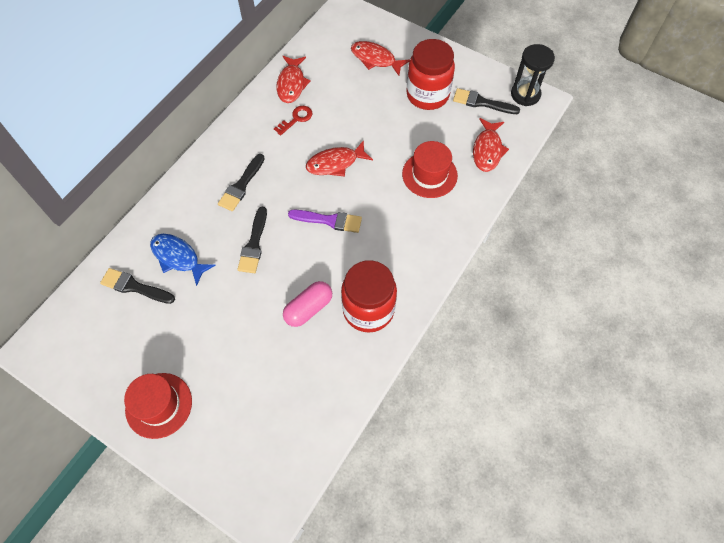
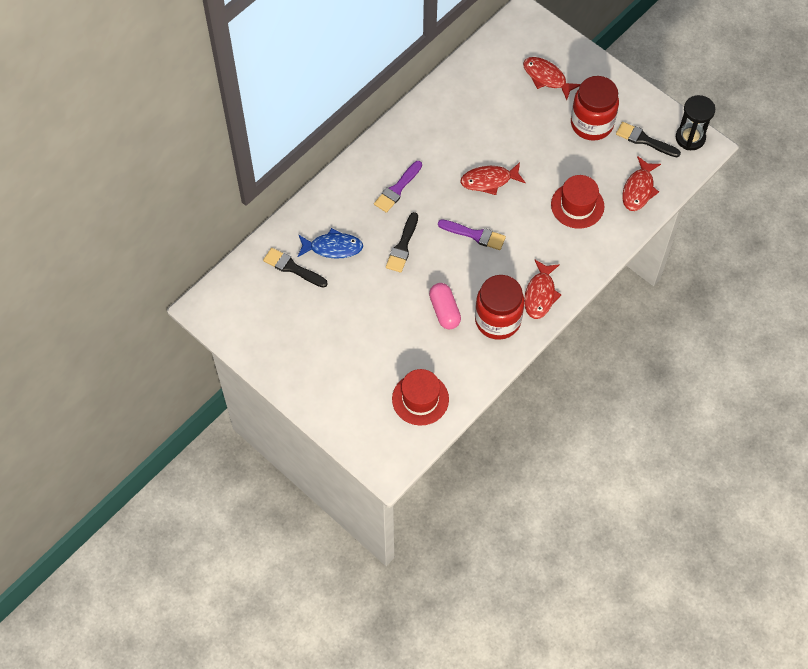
camera: 10 degrees right, 0 degrees up
(159, 405) = (307, 370): red hat -> red hat (420, 399)
(178, 257) = (333, 247): blue fish -> blue fish turned 135 degrees clockwise
(241, 185) = (397, 189): black brush -> purple brush
(291, 84) = (458, 92): red fish -> red fish (540, 294)
(296, 119) = (458, 130): red key -> none
(308, 308) = (444, 311): pink capsule -> pink capsule turned 75 degrees counterclockwise

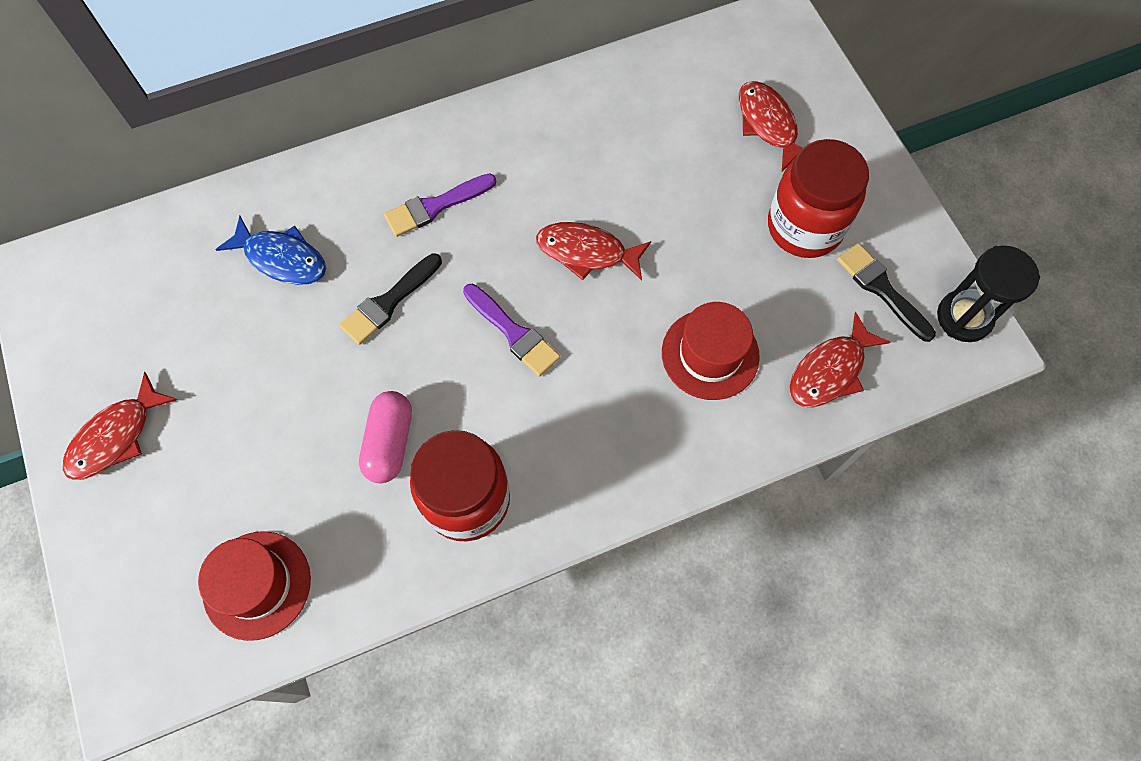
camera: 25 degrees right, 5 degrees up
(292, 268) = (202, 265): black brush -> none
(540, 294) = (564, 485): red fish -> red fish (116, 436)

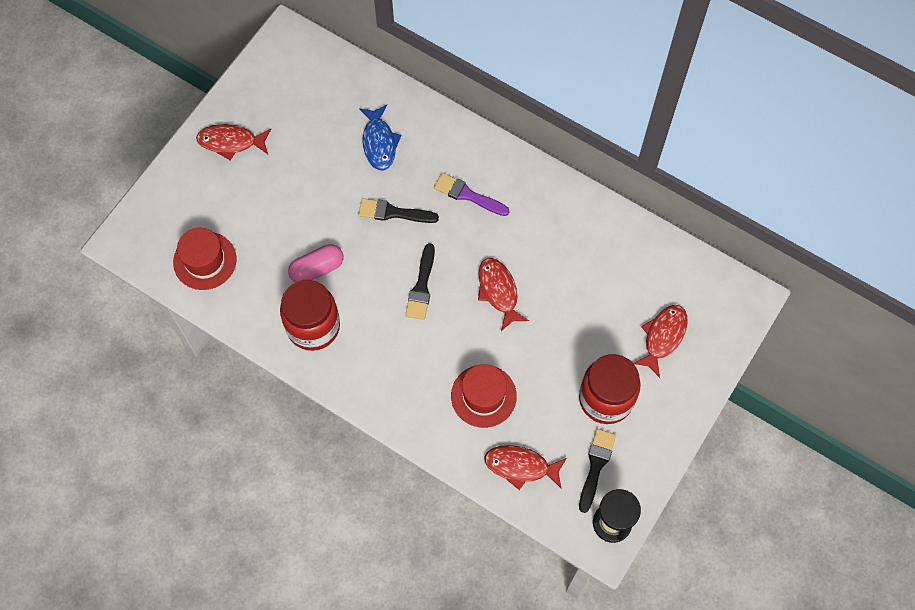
camera: 55 degrees right, 0 degrees up
(513, 333) = (421, 286): purple brush -> black brush

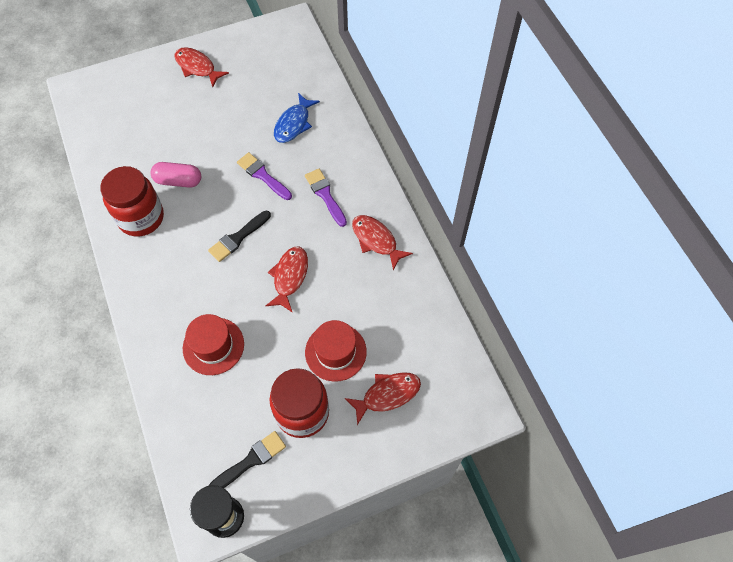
camera: 35 degrees right, 5 degrees down
(205, 261) = (113, 131): red hat -> red hat (335, 352)
(393, 212) = (263, 175): black brush -> purple brush
(520, 466) = (194, 419): red fish -> red fish (376, 240)

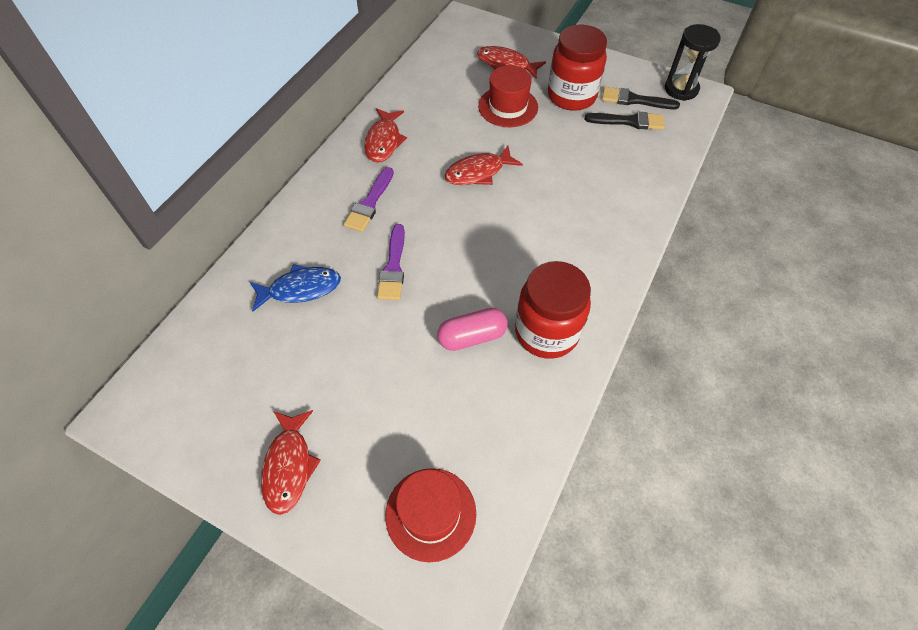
camera: 130 degrees left, 5 degrees down
(178, 181) = (472, 336): pink capsule -> pink capsule turned 75 degrees counterclockwise
(213, 346) = (591, 177): red hat -> red hat (430, 513)
(238, 238) = (481, 234): black brush -> black brush (629, 121)

